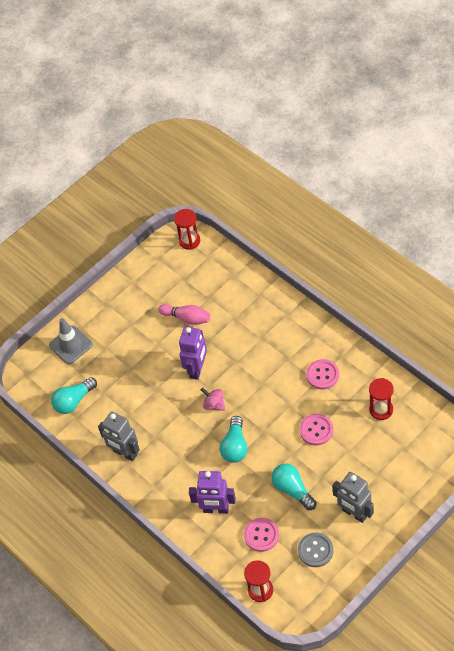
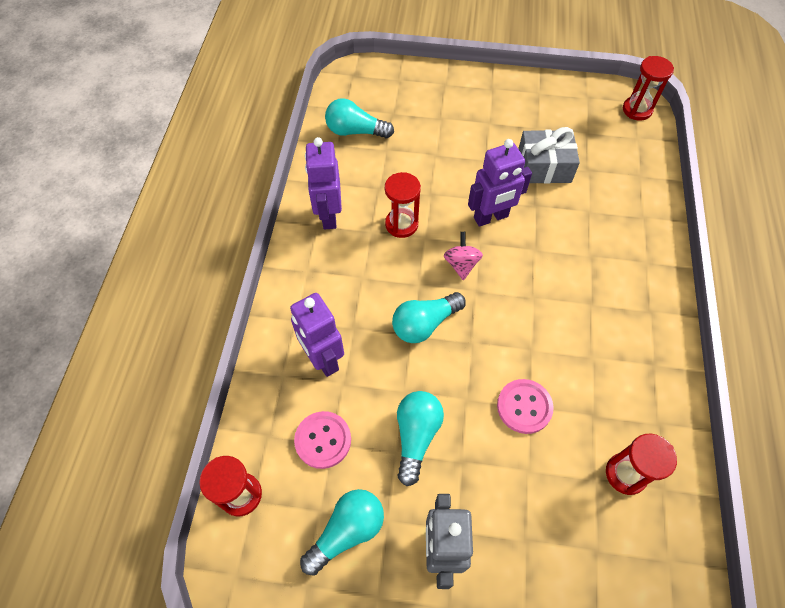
camera: 45 degrees right, 5 degrees up
(71, 345) = (418, 89): grey traffic cone -> none
(125, 453) = (328, 216): grey robot -> purple robot
(163, 418) = (401, 224): none -> red hourglass
(187, 318) = (544, 167): pink bowling pin -> grey gift
(315, 550) = (347, 531): grey button -> turquoise light bulb
(322, 375) = (607, 360): pink button -> none

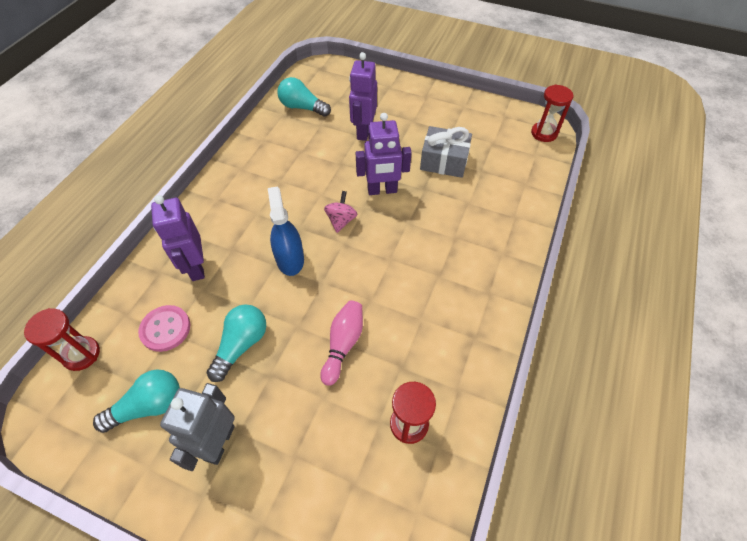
camera: 15 degrees right, 5 degrees down
(328, 216) = (252, 163): purple robot -> purple robot (363, 131)
(401, 224) = (306, 181): red hourglass -> none
(424, 324) = (290, 259): turquoise light bulb -> blue spray bottle
(524, 407) = (343, 344): pink button -> pink bowling pin

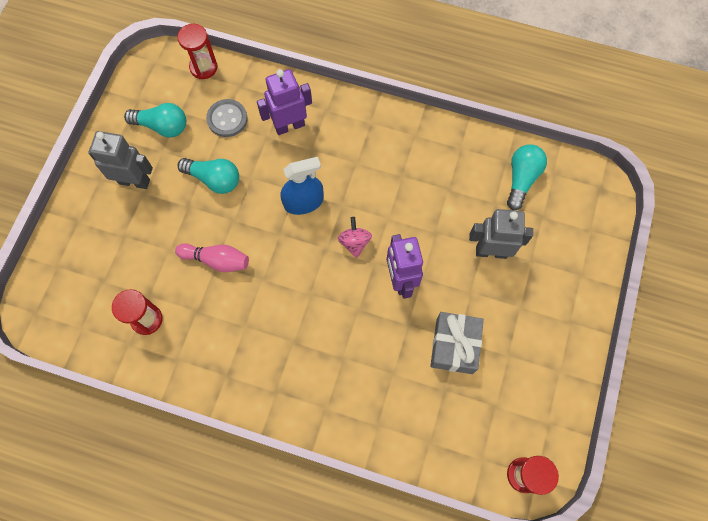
camera: 85 degrees right, 15 degrees up
(149, 406) = (162, 126): turquoise light bulb -> turquoise light bulb turned 45 degrees counterclockwise
(165, 329) = (227, 119): pink button -> grey button
(341, 220) = (354, 242): pink spinning top -> pink spinning top turned 105 degrees counterclockwise
(363, 131) = (491, 251): purple robot -> grey robot

